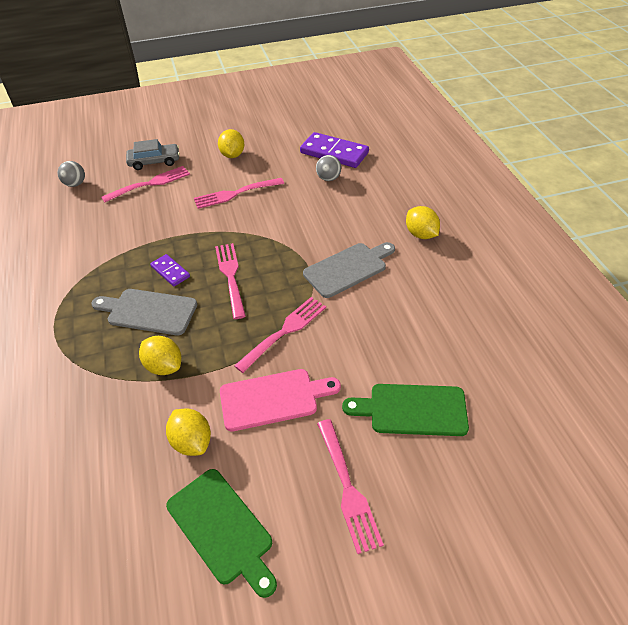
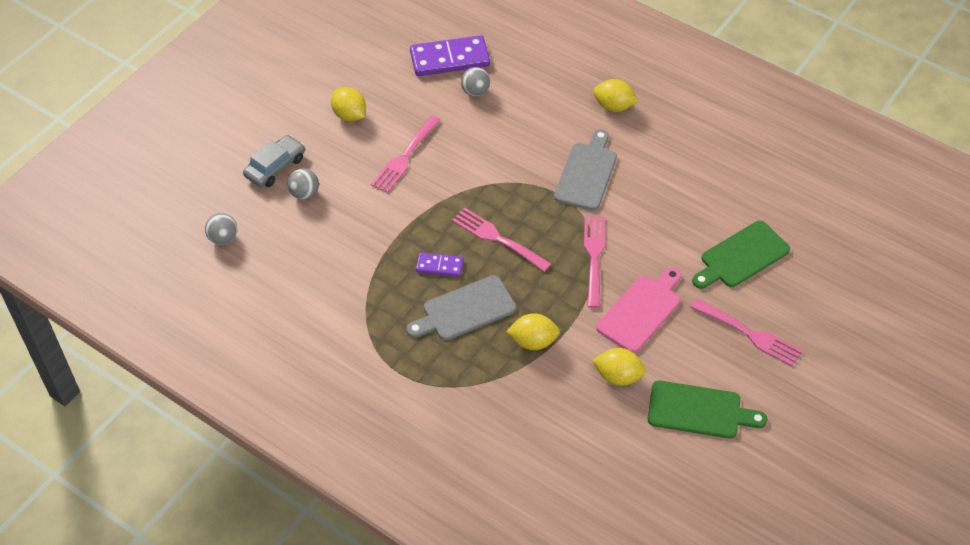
camera: 40 degrees left, 5 degrees up
(150, 184) = (304, 194): pink fork -> grey ball

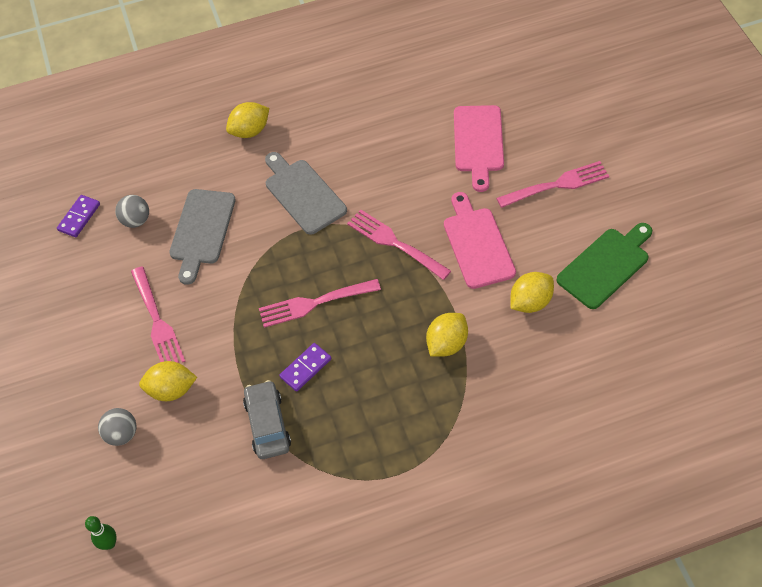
camera: 50 degrees left, 5 degrees up
(223, 238) = (109, 543): grey ball -> green bowling pin
(275, 167) = (65, 442): grey car -> grey car (268, 424)
(349, 115) = (64, 338): yellow lemon -> yellow lemon (171, 390)
(449, 59) = (79, 217): purple domino -> purple domino, size x0.53
(465, 310) = (370, 376): grey cutting board -> grey cutting board (201, 230)
(741, 256) = (478, 142): green cutting board -> pink cutting board

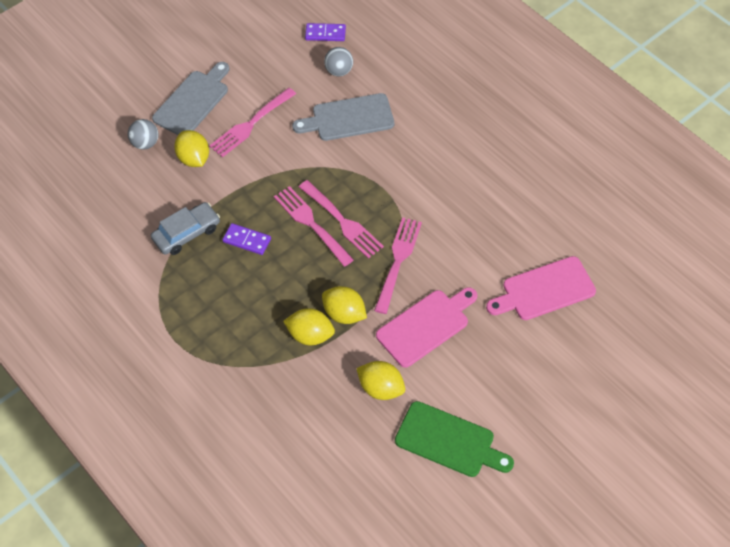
camera: 65 degrees right, 0 degrees up
(109, 543) = (57, 173): green bowling pin -> none
(250, 131) = (468, 110): yellow lemon -> yellow lemon (344, 314)
(303, 194) = (419, 174): grey cutting board -> grey cutting board (193, 101)
(557, 185) = (526, 372): pink fork -> pink fork (342, 221)

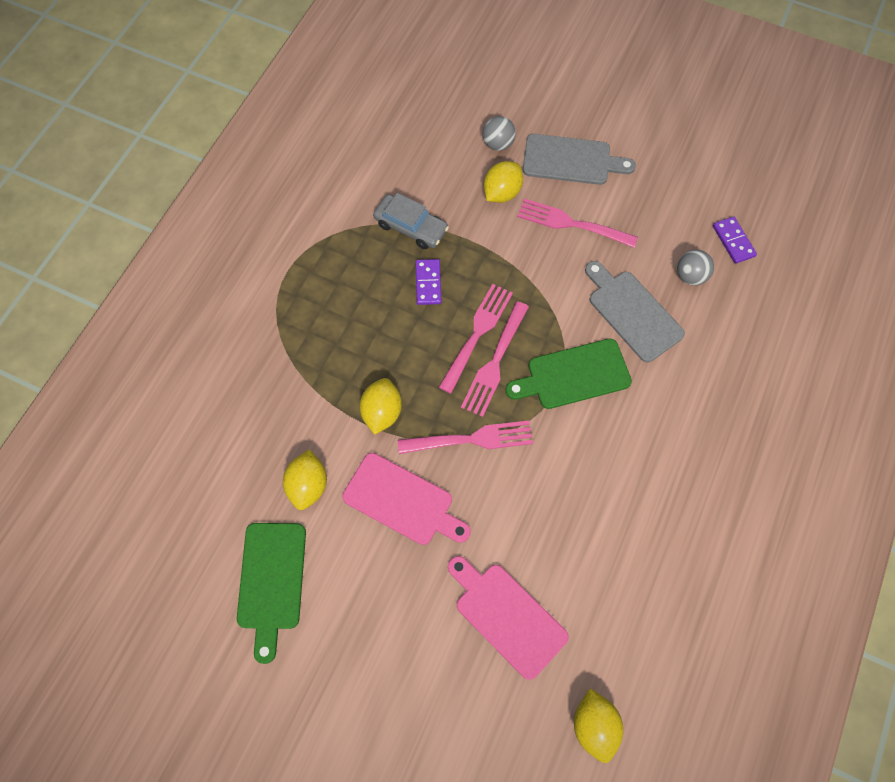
camera: 65 degrees right, 10 degrees up
(310, 335) = (343, 390): yellow lemon -> yellow lemon (594, 725)
(380, 175) = (573, 375): none -> green cutting board

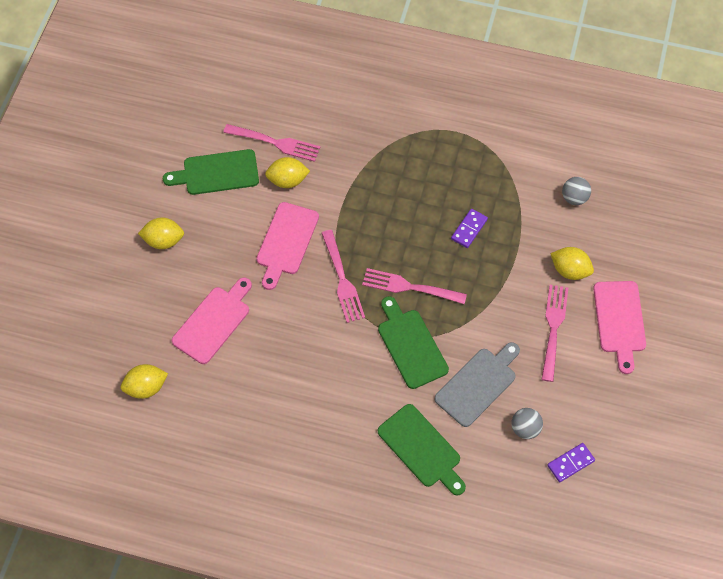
camera: 80 degrees right, 5 degrees down
(382, 412) = (352, 216): yellow lemon -> yellow lemon (163, 241)
(411, 227) = (518, 208): grey car -> none
(428, 283) = (469, 229): purple domino -> purple domino turned 45 degrees counterclockwise
(477, 333) = (432, 271): pink fork -> pink fork (275, 143)
(498, 144) = (619, 260): grey ball -> grey ball (574, 198)
(571, 160) = (619, 321): grey cutting board -> pink cutting board
(707, 387) = (421, 448): none -> green cutting board

